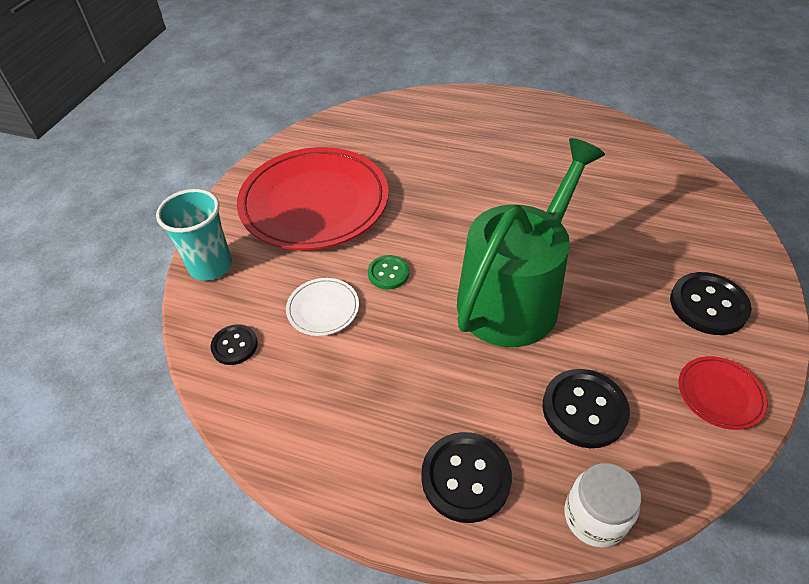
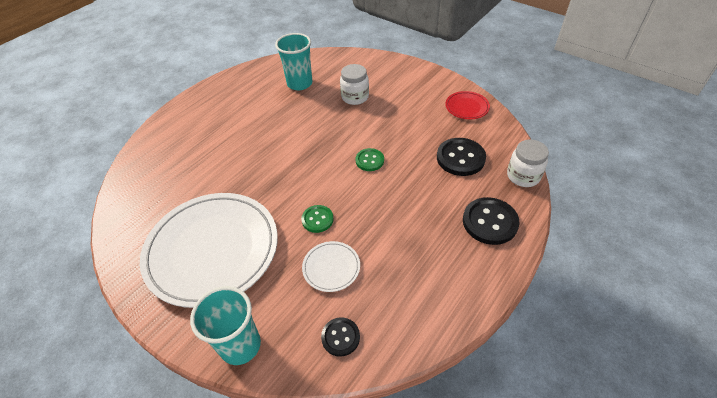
camera: 70 degrees left, 0 degrees up
(314, 202) = (212, 250): red plate -> white plate
(514, 295) = (369, 160): green watering can -> green button
(619, 176) = (299, 83): none -> turquoise cup
(635, 241) = (355, 97): none -> white jar
(708, 305) = (412, 89): black button -> none

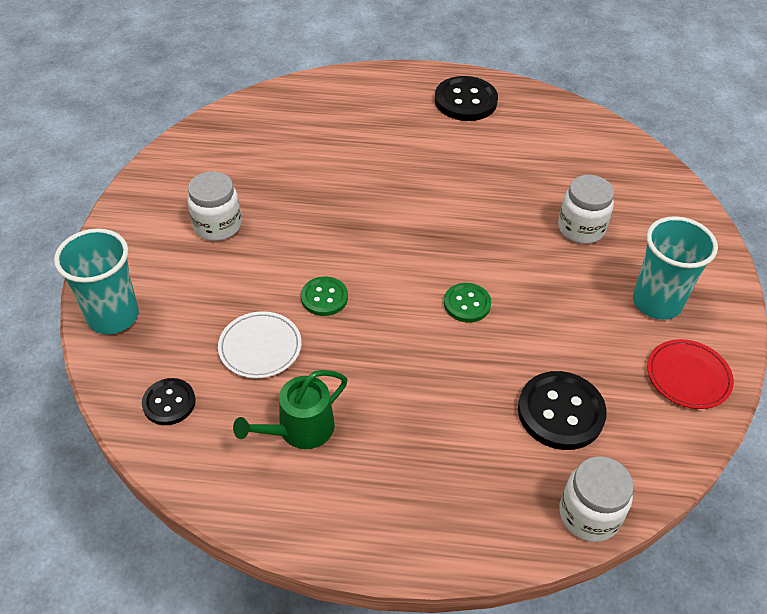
camera: 55 degrees right, 0 degrees up
(212, 250) = (217, 226): white plate -> white jar
(299, 83) = (553, 157): turquoise cup -> turquoise cup (657, 302)
(405, 272) = (300, 429): none -> green watering can
(490, 222) = (456, 500): black button -> black button (465, 101)

